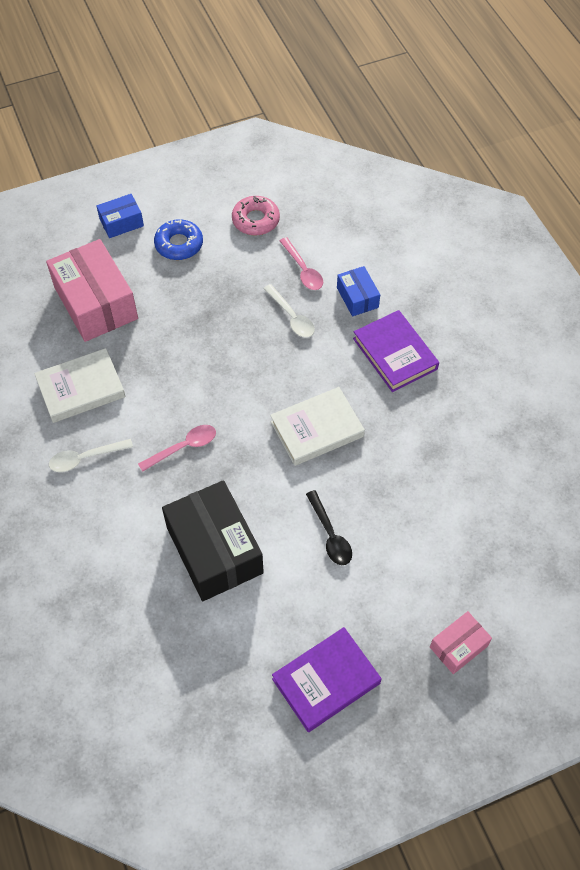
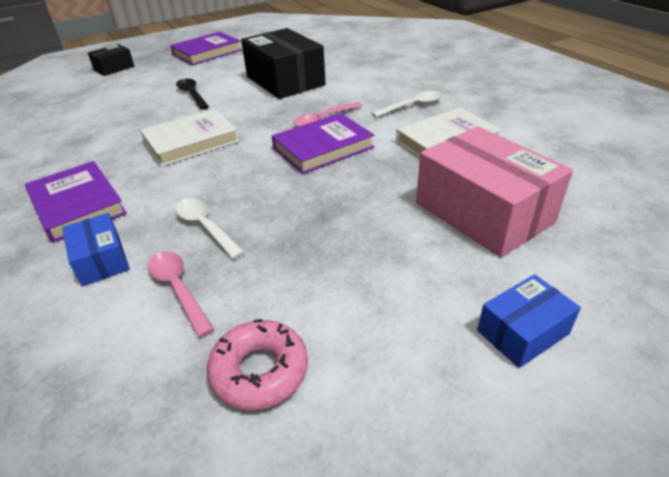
camera: 175 degrees right, 20 degrees down
(179, 244) = (397, 305): blue donut -> none
(193, 398) = (323, 148): none -> purple book
(458, 646) = (114, 68): pink box -> black box

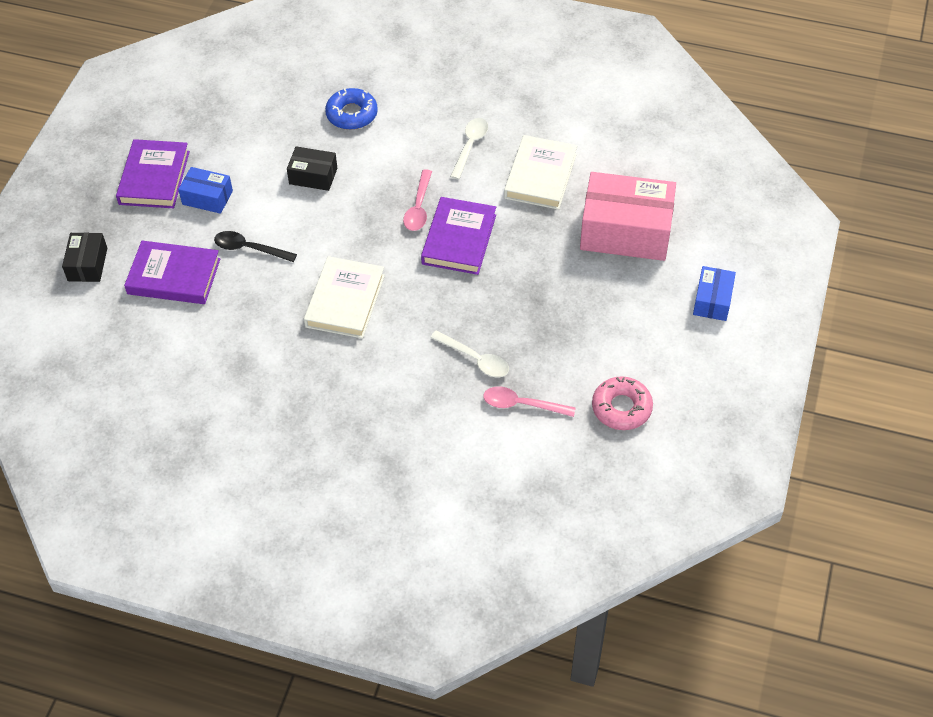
camera: 45 degrees left, 15 degrees up
(77, 205) = (359, 409): purple book -> purple book (174, 276)
(101, 260) = (448, 425): blue box -> blue box (207, 197)
(205, 227) = (475, 359): white spoon -> white spoon turned 150 degrees counterclockwise
(285, 81) = (313, 176): black box -> black box, size x0.50
(355, 66) = (352, 114): none -> blue donut

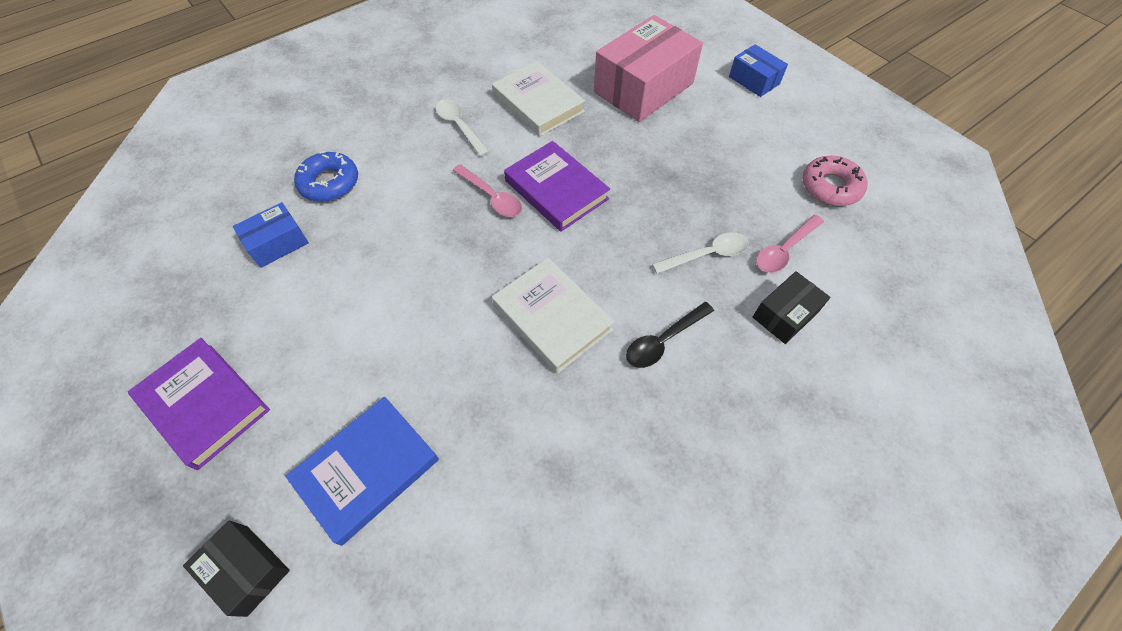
camera: 55 degrees left, 5 degrees up
(174, 276) = (367, 470): purple book -> blue book
(207, 197) = (292, 365): blue box -> blue box (277, 243)
(249, 249) = (404, 366): black spoon -> black spoon (663, 341)
(313, 176) = (369, 254): black box -> black box (785, 315)

